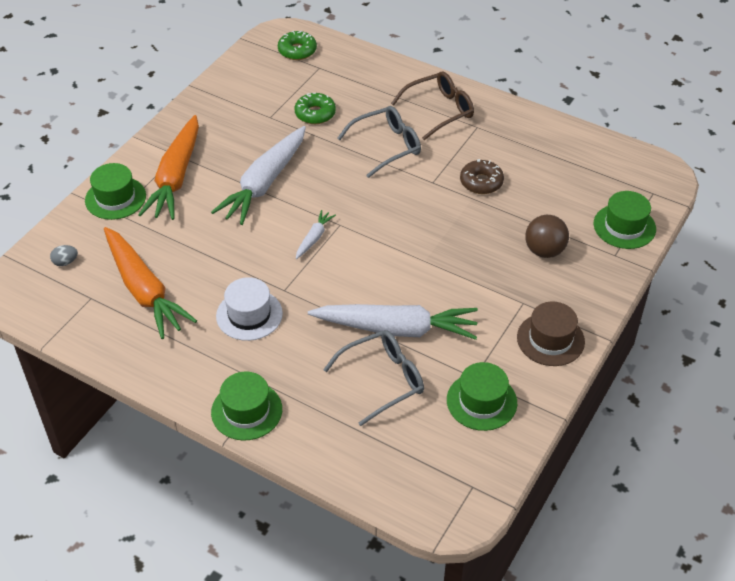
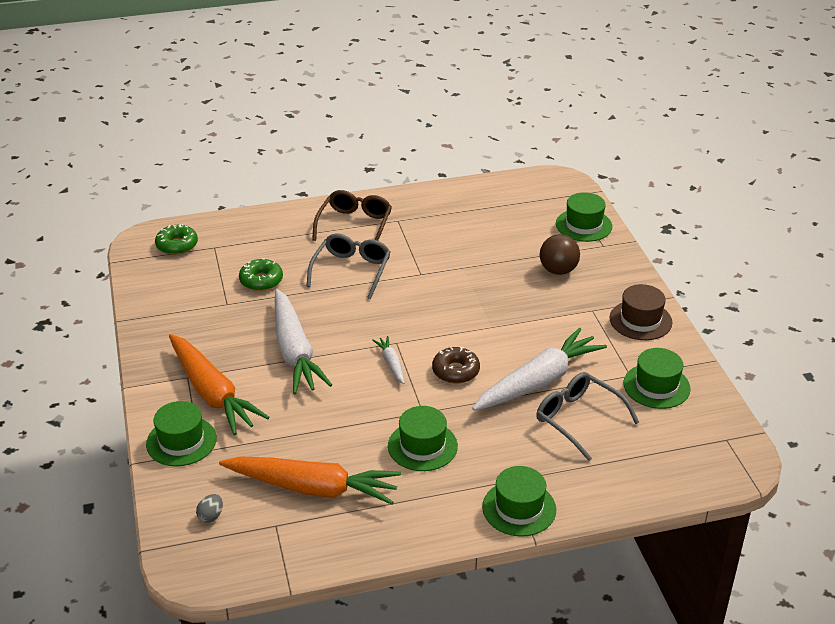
camera: 45 degrees left, 10 degrees down
(249, 315) = (422, 446): white hat -> green hat
(383, 380) = (578, 419): grey glasses -> grey glasses turned 60 degrees counterclockwise
(481, 182) = (454, 254): brown donut -> brown donut (455, 371)

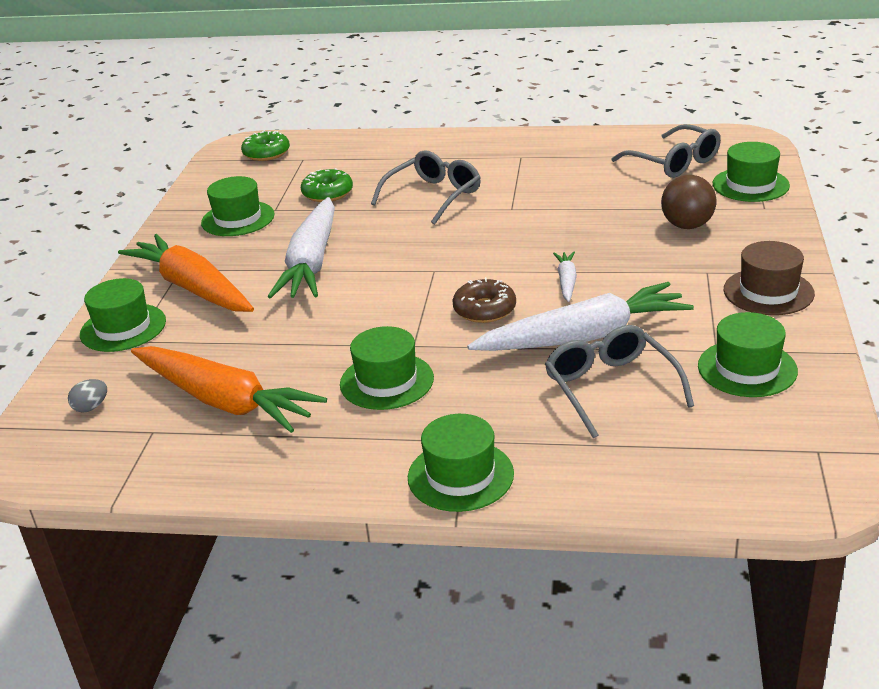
camera: 25 degrees right, 5 degrees down
(201, 318) = (238, 219): none -> green hat
(212, 393) = (193, 288): orange carrot -> orange carrot turned 150 degrees clockwise
(354, 225) = (468, 156): brown glasses -> none
(391, 363) = (412, 290): white carrot -> white carrot (566, 282)
(518, 211) = (674, 162): none -> grey glasses

